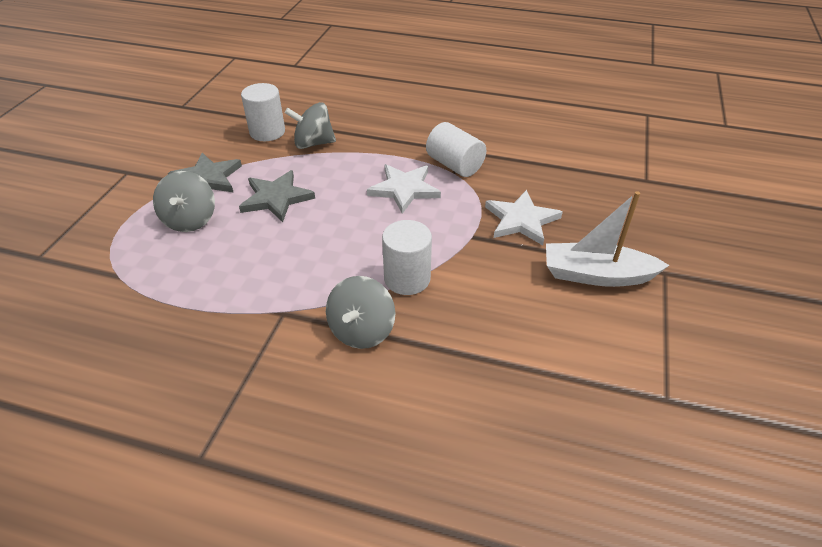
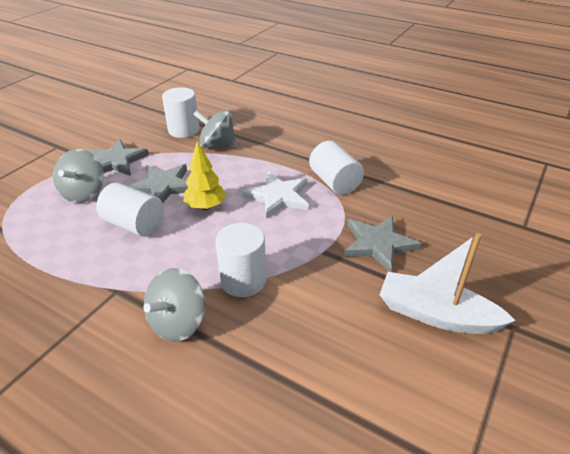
camera: 15 degrees right, 5 degrees down
(266, 244) = (134, 225): none -> white cylinder
(333, 212) = (205, 206): none -> yellow tree
(521, 220) = (378, 244): white star -> grey star

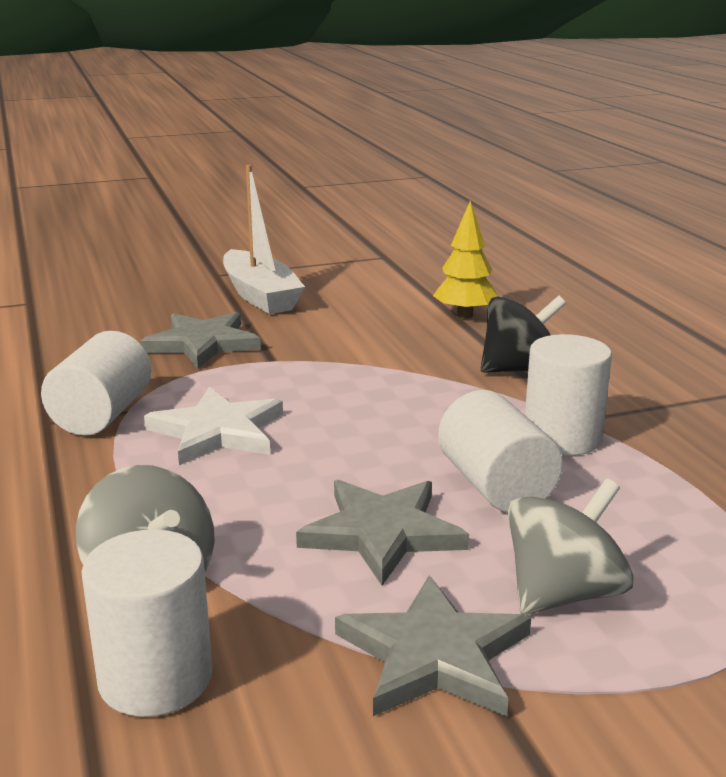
camera: 140 degrees left, 15 degrees down
(178, 323) = (519, 370): grey spinning top -> black spinning top
(205, 206) = (347, 465): yellow tree -> yellow tree (465, 315)
(243, 280) = (406, 372): white cylinder -> white cylinder (562, 438)

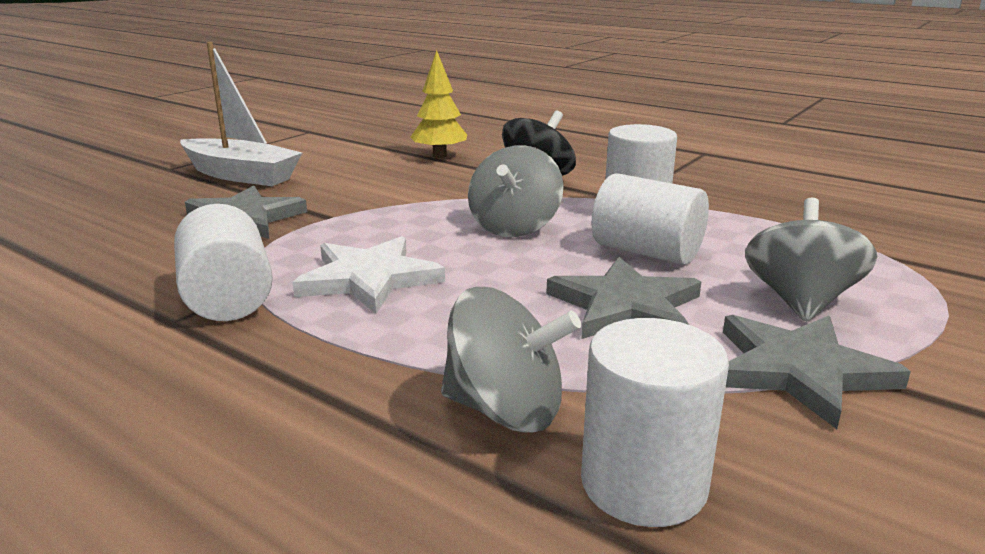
camera: 35 degrees left, 0 degrees up
(411, 418) = (514, 227): none -> grey spinning top

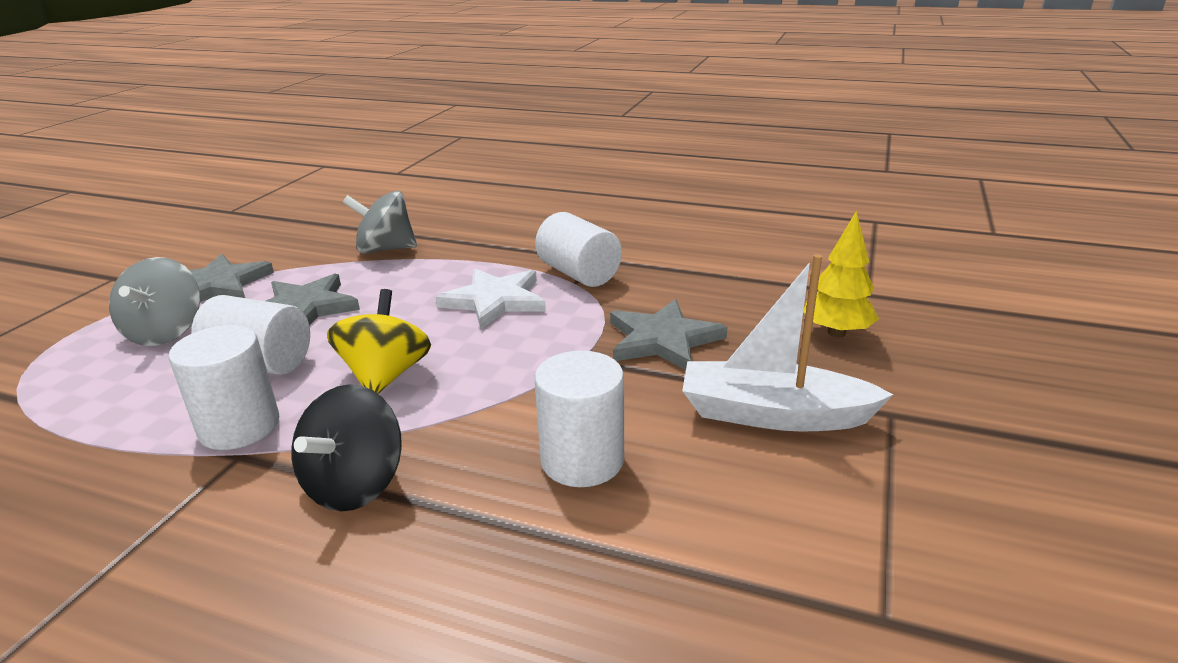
camera: 165 degrees right, 5 degrees up
(439, 155) = (533, 542): yellow tree -> yellow tree (836, 333)
(514, 227) = (386, 375): grey spinning top -> yellow spinning top
(643, 484) = (328, 237): white cylinder -> white cylinder (582, 460)

